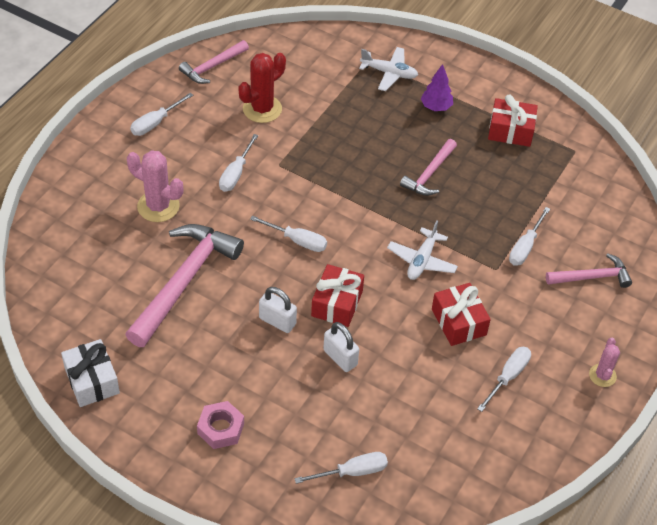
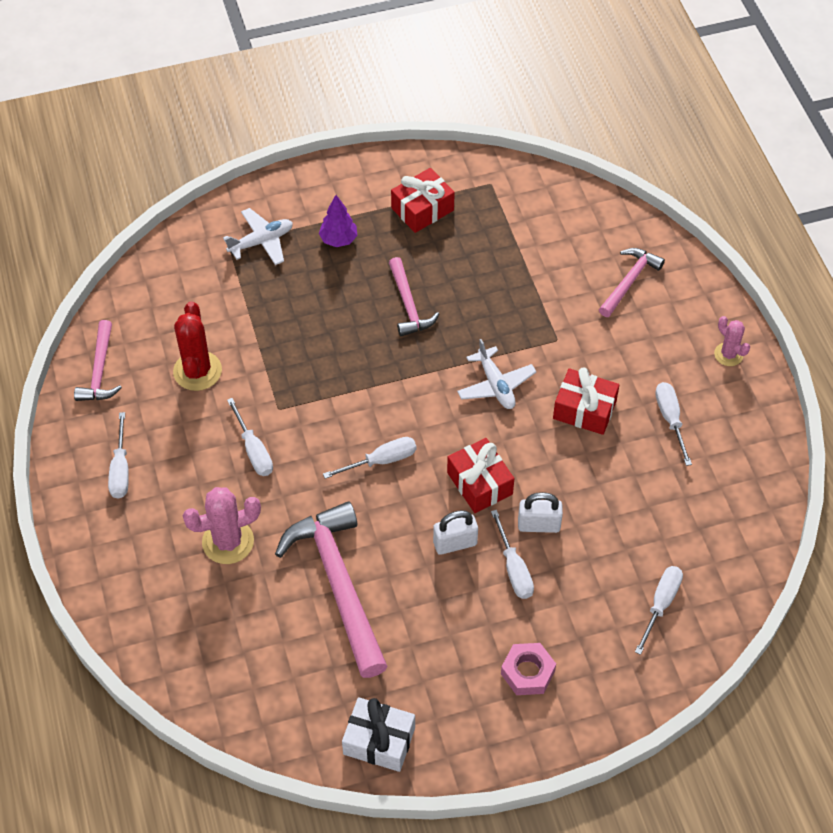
camera: 45 degrees left, 5 degrees up
(525, 247) = (554, 301): white screwdriver -> white screwdriver (514, 568)

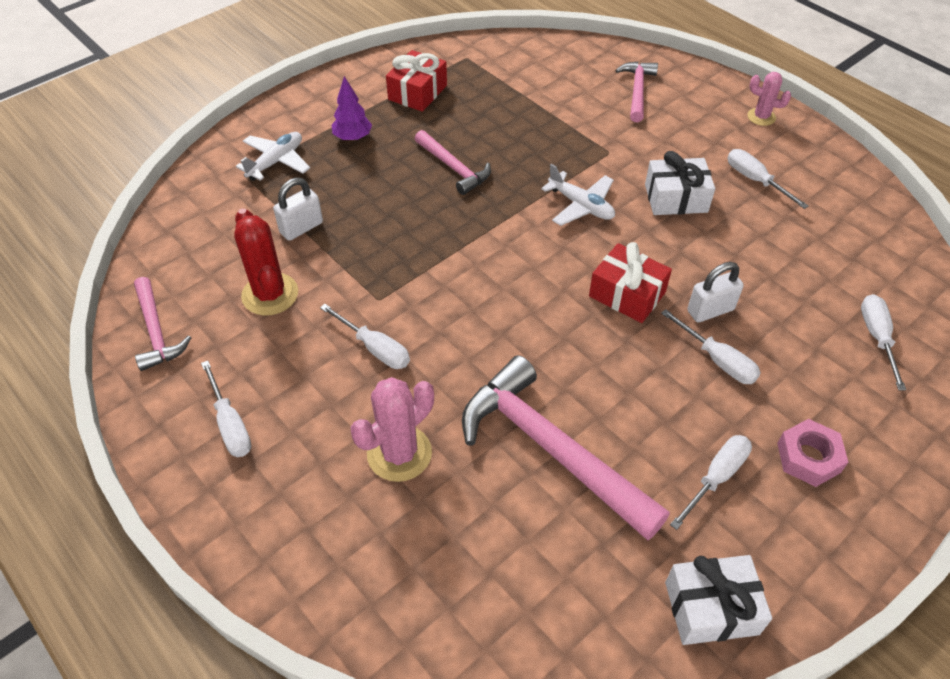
camera: 25 degrees left, 5 degrees down
(381, 461) = (516, 309): white screwdriver -> white screwdriver (716, 478)
(455, 543) = (643, 359): white padlock -> white padlock (301, 228)
(584, 410) = (676, 198): red gift -> white gift

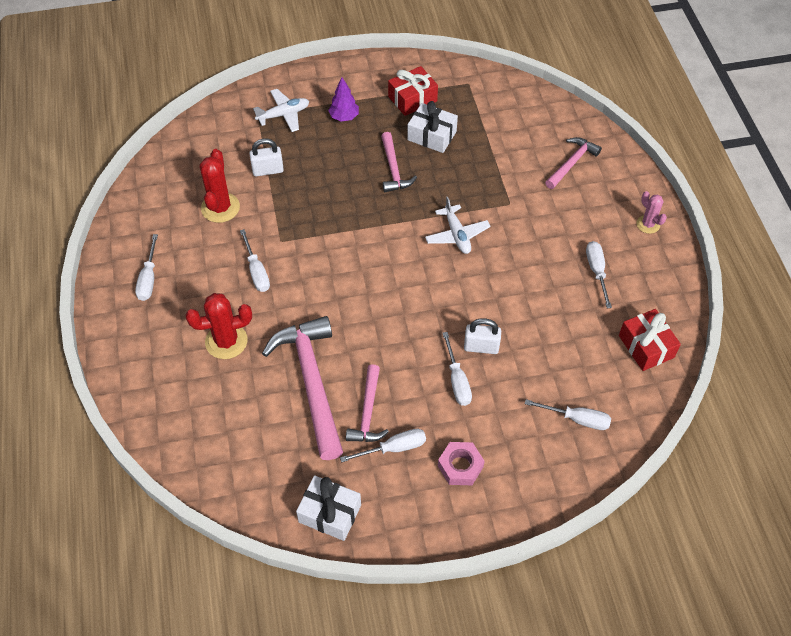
camera: 30 degrees right, 5 degrees up
(156, 331) = (144, 202): pink hammer -> pink hammer (368, 412)
(399, 453) = (226, 341): pink cactus -> red cactus
(627, 294) = (436, 310): red gift -> red gift (646, 346)
(676, 198) = (527, 259): white gift -> white gift (432, 136)
(877, 338) = (577, 419): white screwdriver -> white screwdriver turned 75 degrees clockwise

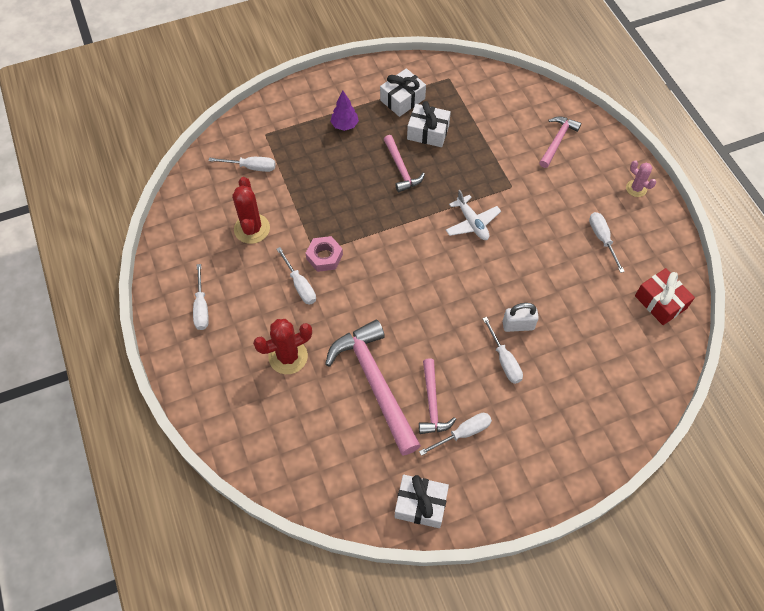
camera: 10 degrees left, 5 degrees up
(268, 170) = (287, 186): white padlock -> none
(283, 115) = (289, 130): white plane -> none
(412, 99) = (402, 99): red gift -> white gift
(460, 466) = (526, 440): pink nut -> pink nut (324, 257)
(577, 419) = (616, 379): white screwdriver -> white screwdriver (251, 167)

